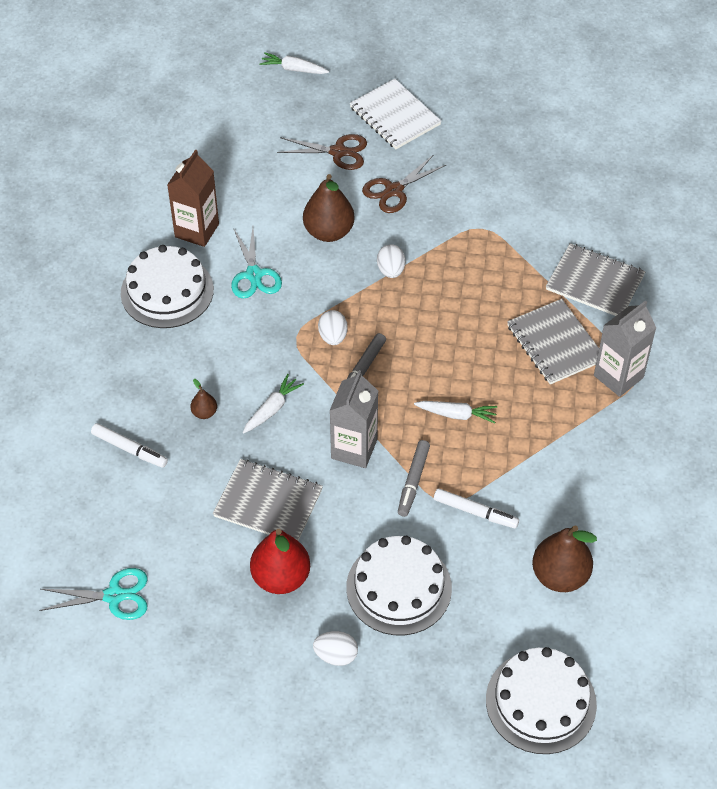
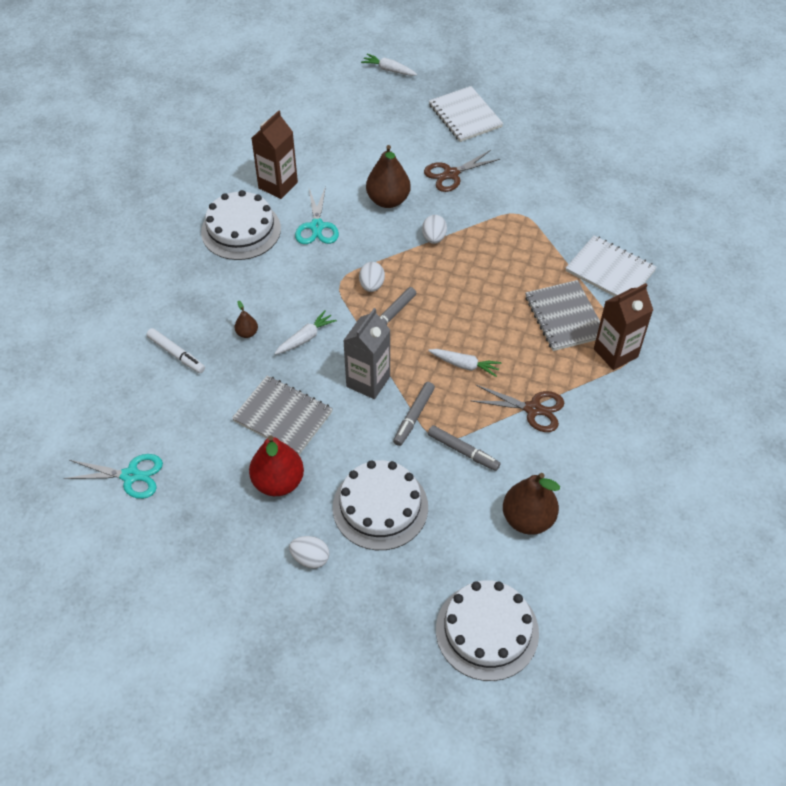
camera: 10 degrees right, 0 degrees up
(338, 152) = (411, 138): brown scissors -> brown scissors (533, 409)
(475, 512) = (463, 451): white marker -> grey marker
(595, 282) = (610, 271): grey notebook -> white notebook
(618, 376) = (615, 353): grey carton -> brown carton

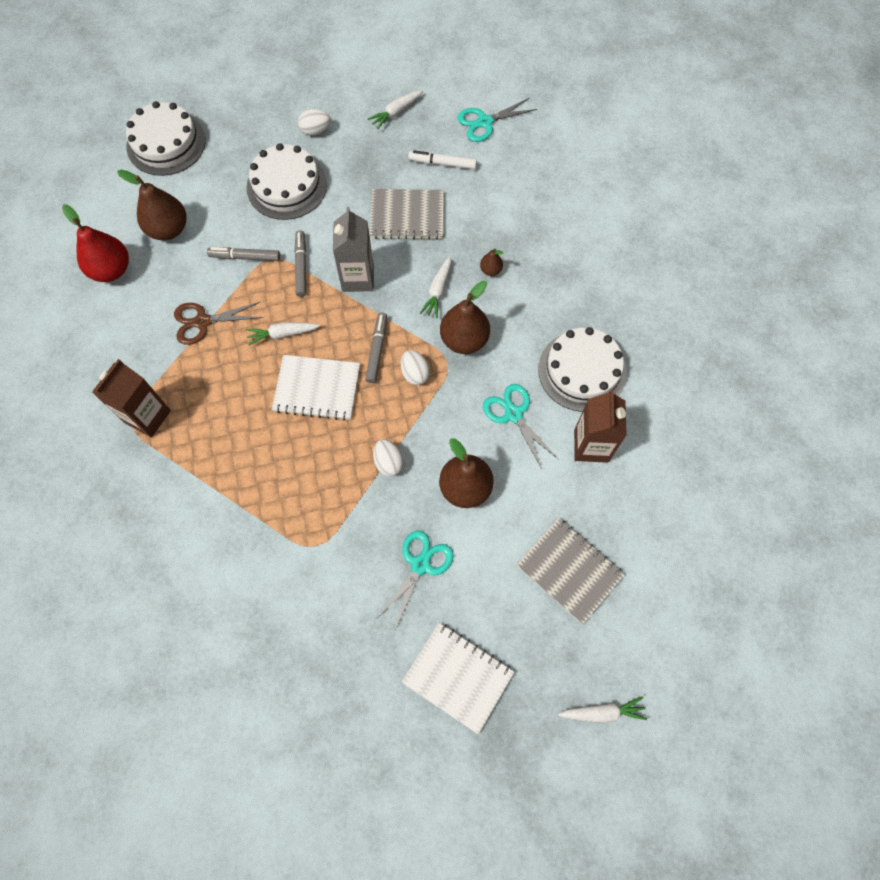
camera: 150 degrees right, 15 degrees up
(176, 354) = (533, 223): white marker -> white marker (442, 163)
(209, 536) = (396, 112): none -> white carrot
(278, 482) = (374, 167): red pear -> red pear (111, 270)
(313, 291) = (464, 340): none -> brown pear
(451, 174) = (420, 565): brown scissors -> turquoise scissors
(564, 317) = (212, 432): grey notebook -> grey notebook (569, 570)
(610, 271) = (186, 516): white notebook -> white notebook (317, 389)

